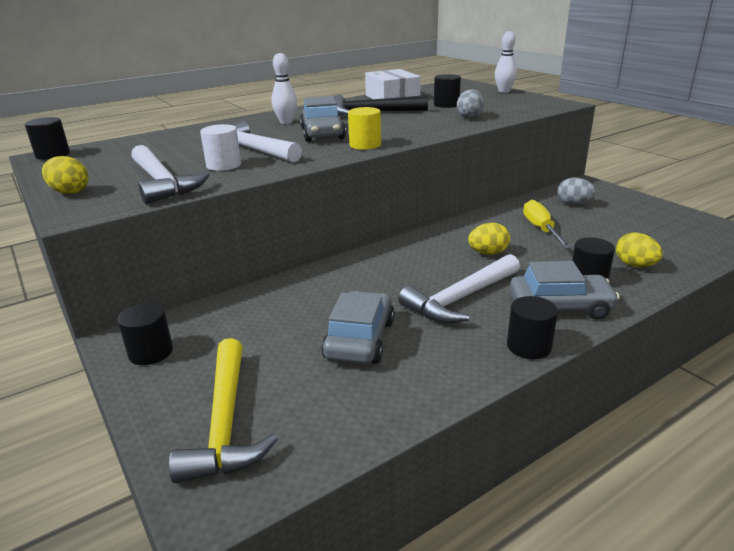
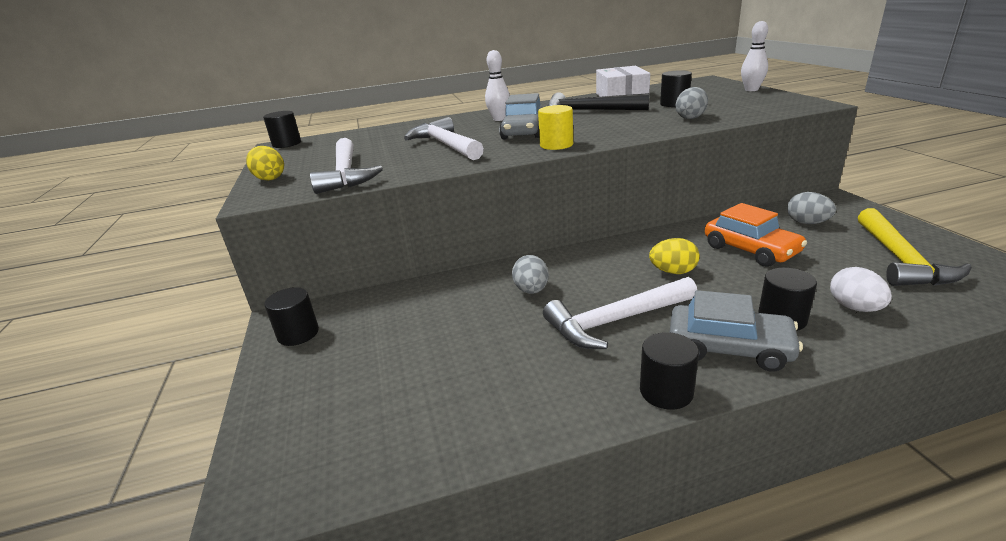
camera: 20 degrees right, 0 degrees up
(224, 165) = (410, 160): white cylinder -> none
(226, 422) = (317, 417): yellow hammer -> yellow hammer (900, 259)
(360, 339) = (486, 351): grey car -> none
(372, 282) = (531, 290): none -> grey egg
(541, 229) = (750, 250): yellow screwdriver -> orange car
(635, 265) = (854, 308): yellow egg -> white egg

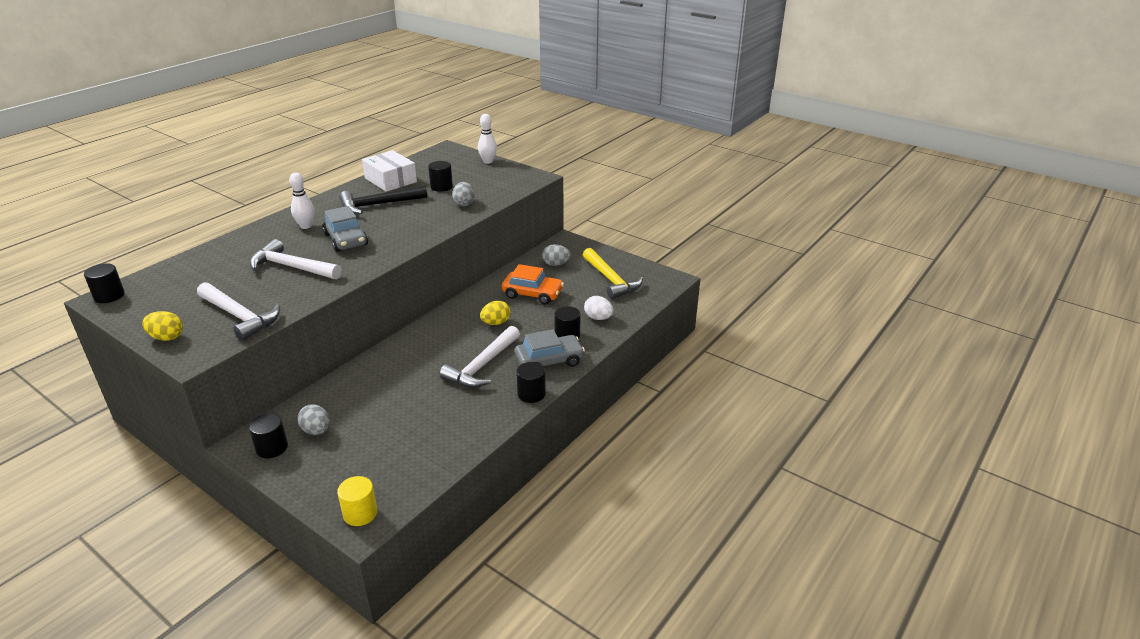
camera: 40 degrees left, 5 degrees up
(531, 290) = (415, 363): grey egg -> grey egg (316, 431)
(556, 145) = (387, 251): yellow cylinder -> yellow cylinder (360, 513)

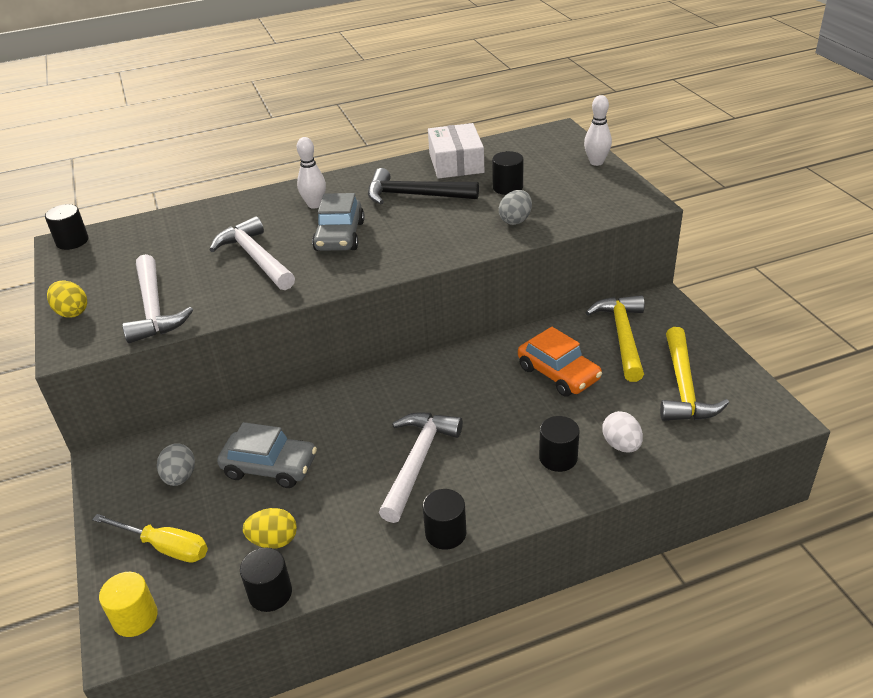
camera: 35 degrees right, 5 degrees up
(272, 448) = (125, 480): black cylinder -> black cylinder (270, 593)
(344, 470) = (165, 547): none -> yellow screwdriver
(482, 366) = (418, 462): white hammer -> white hammer turned 135 degrees clockwise
(496, 323) = (480, 402): yellow egg -> yellow egg (274, 541)
(549, 361) = (505, 489): grey car -> grey car (270, 467)
(556, 264) = (622, 336): grey egg -> yellow hammer

